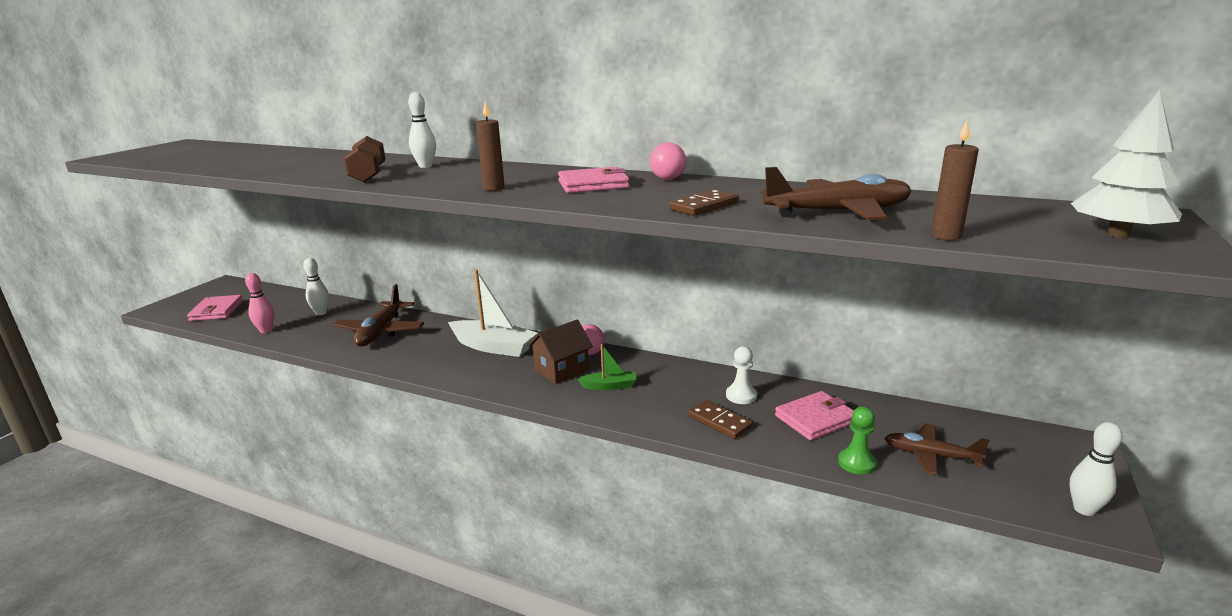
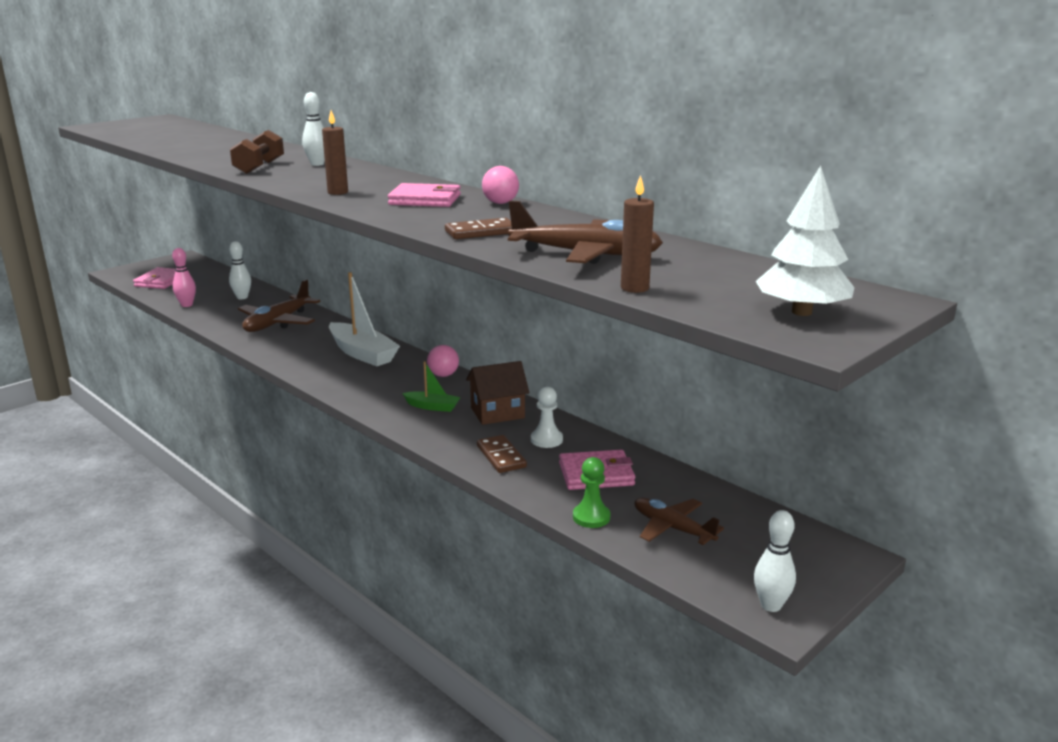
camera: 20 degrees right, 0 degrees up
(562, 370) = (403, 385): brown house -> brown house (497, 413)

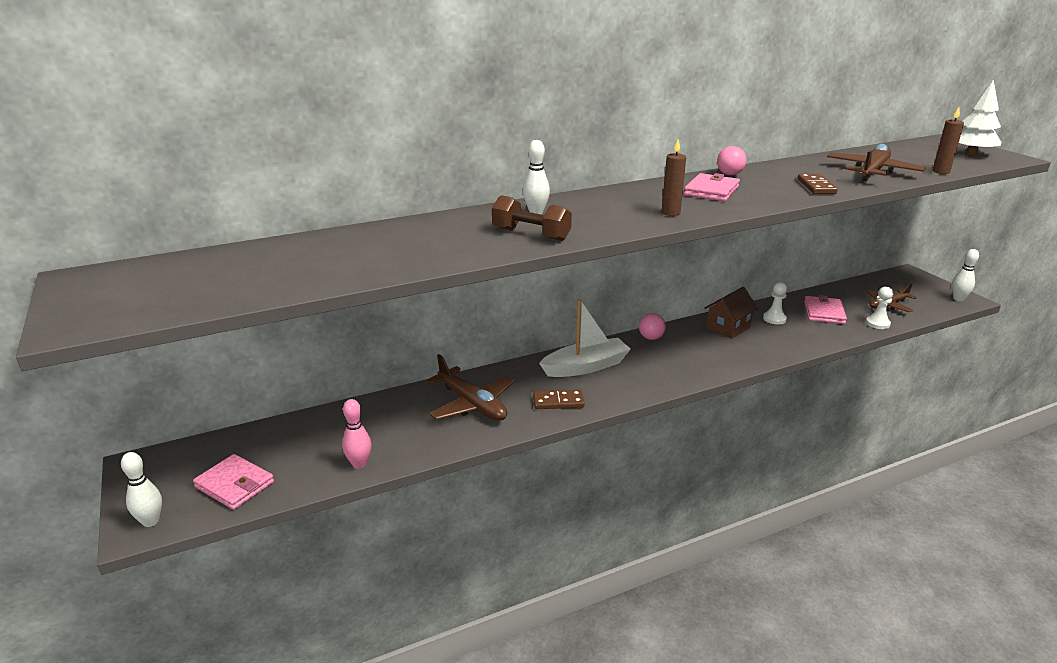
camera: 70 degrees left, 5 degrees up
(242, 297) = (367, 422): white bowling pin -> white bowling pin (150, 521)
(432, 407) = (710, 350): green boat -> none
(497, 413) = (728, 328): brown house -> brown house turned 45 degrees clockwise
(501, 457) = (798, 337): brown domino -> brown domino (558, 402)
(591, 517) = (877, 323): green pawn -> white pawn

